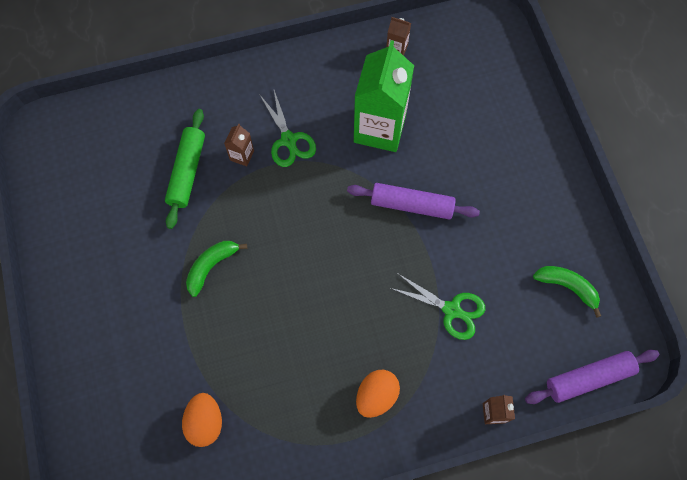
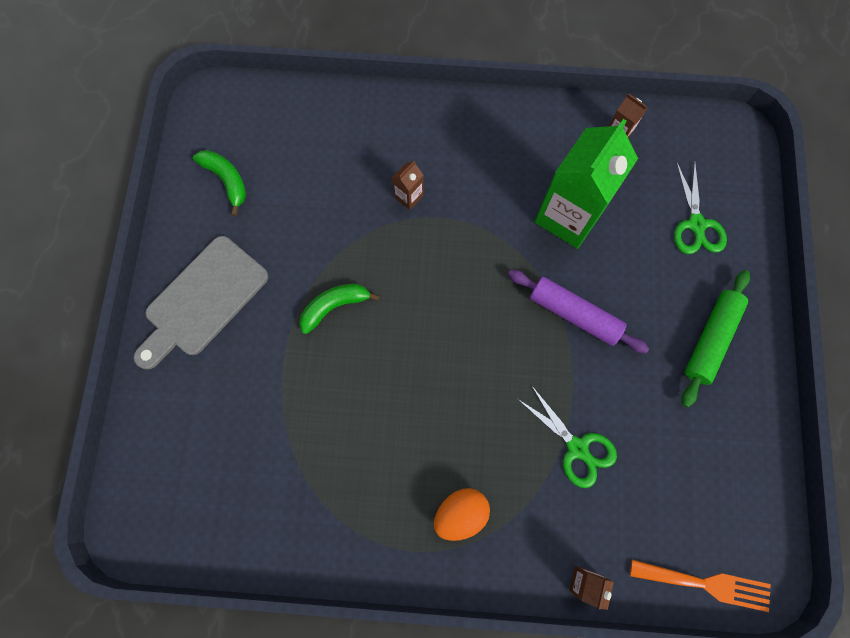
camera: 20 degrees right, 5 degrees up
(95, 300) = (203, 300): none -> grey cutting board
(187, 172) = (345, 195): green rolling pin -> green rolling pin (710, 340)
(205, 422) = (269, 473): orange egg -> none
(288, 140) = (464, 196): green scissors -> green scissors (696, 224)
(567, 287) = (718, 469): green banana -> green banana (226, 180)
(588, 378) = (706, 584): purple rolling pin -> orange fork

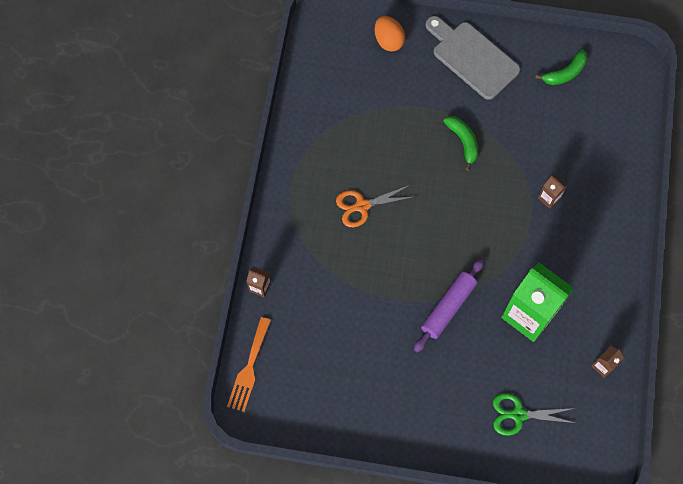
camera: 95 degrees right, 5 degrees down
(442, 440) = (362, 206): none -> orange scissors
(460, 513) = (312, 213): orange egg -> orange egg (388, 41)
(577, 448) = (349, 295): green scissors -> none
(710, 340) = (422, 406): green rolling pin -> none

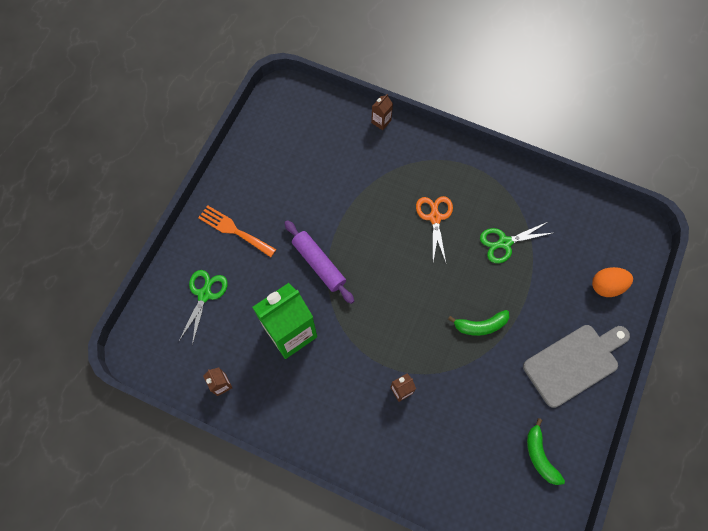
camera: 105 degrees right, 0 degrees up
(249, 368) = (314, 99): orange fork -> orange fork (234, 230)
(370, 135) = (504, 243): none -> green scissors

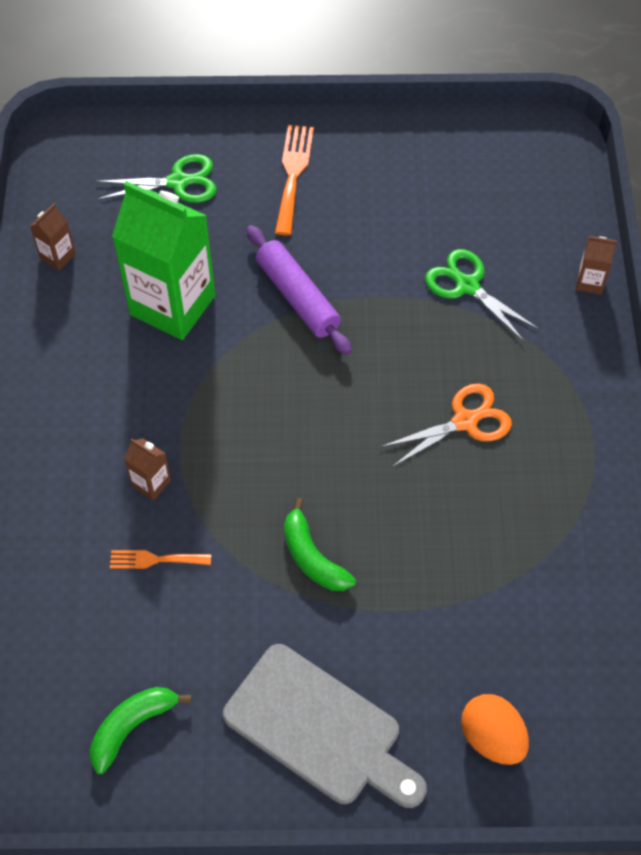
camera: 65 degrees right, 10 degrees down
(319, 264) = (298, 297): purple rolling pin -> purple rolling pin turned 60 degrees counterclockwise
(449, 406) = (155, 560): none -> orange fork
(504, 243) = (481, 541): green scissors -> green scissors (467, 286)

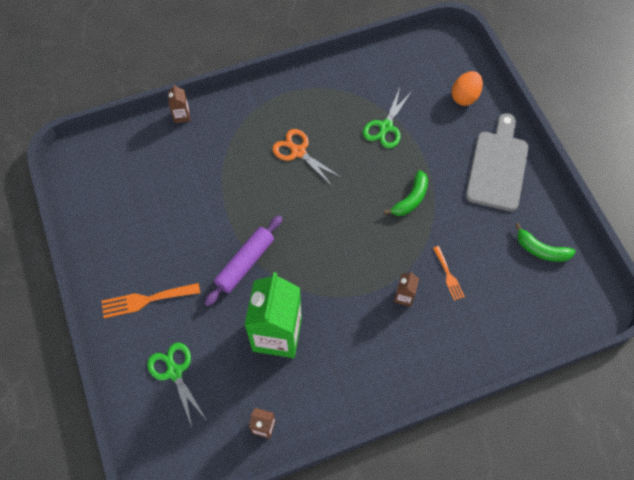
camera: 110 degrees left, 5 degrees up
(467, 286) = (205, 175): green scissors -> green scissors (385, 127)

